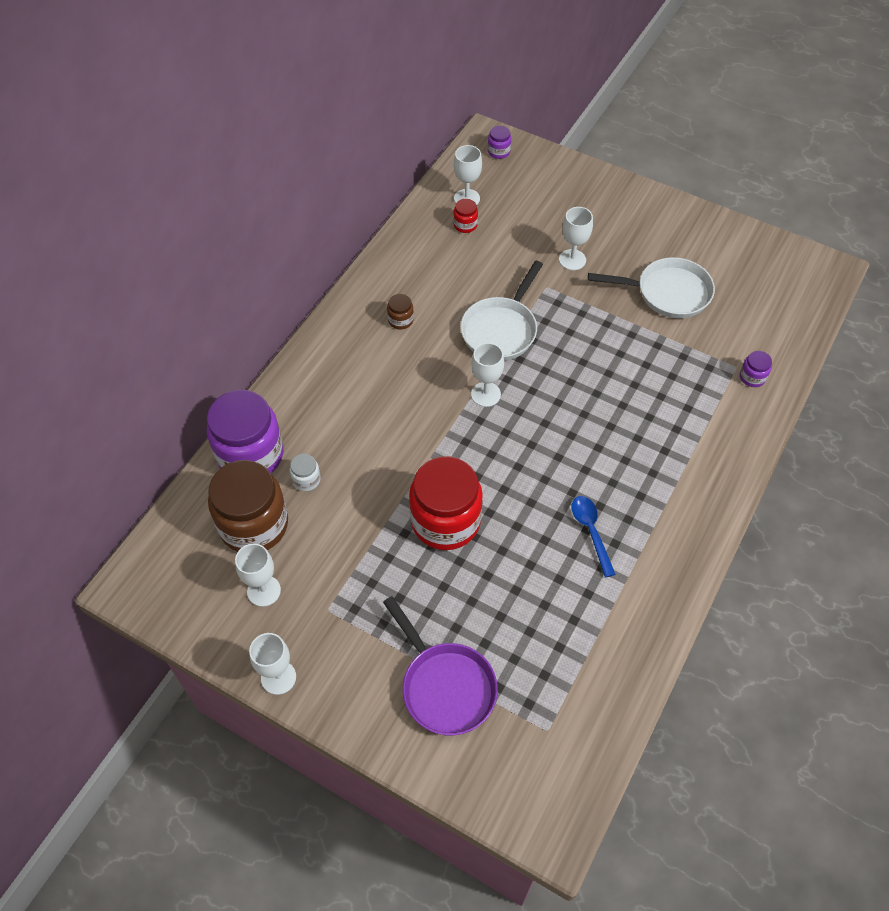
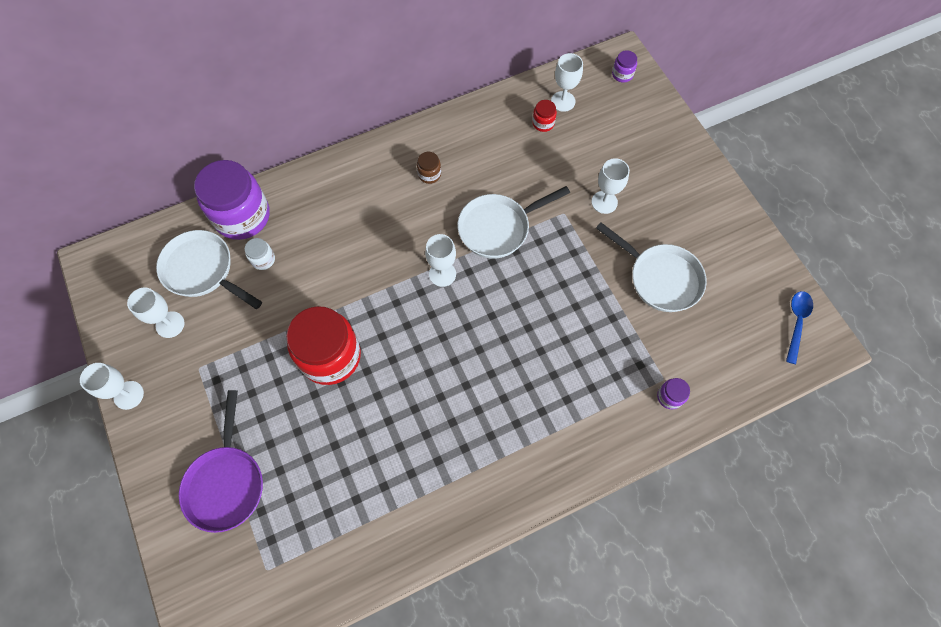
camera: 35 degrees right, 10 degrees up
(254, 525) = (203, 270): brown jar -> white pan
(591, 531) = (427, 438): blue spoon -> blue spoon (796, 322)

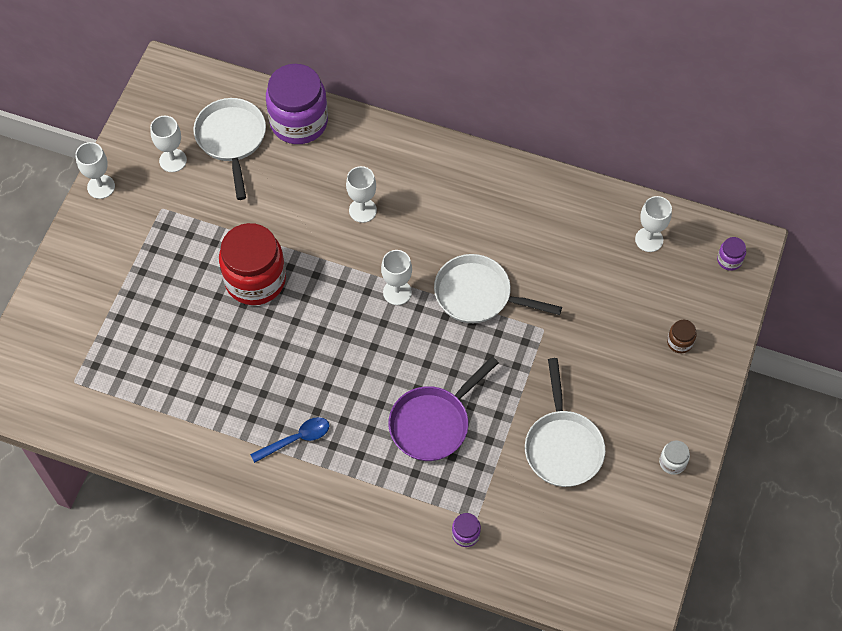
camera: 45 degrees right, 5 degrees down
(226, 482) = (104, 302): purple pan -> purple pan (433, 423)
(263, 259) = (280, 168): white jar -> white jar (672, 462)
(429, 174) = (471, 207): brown jar -> brown jar (679, 342)
(543, 123) = (610, 243): red jar -> none
(604, 202) = (587, 349): white goblet -> white goblet (362, 210)
(796, 322) = (634, 579): blue spoon -> blue spoon (296, 439)

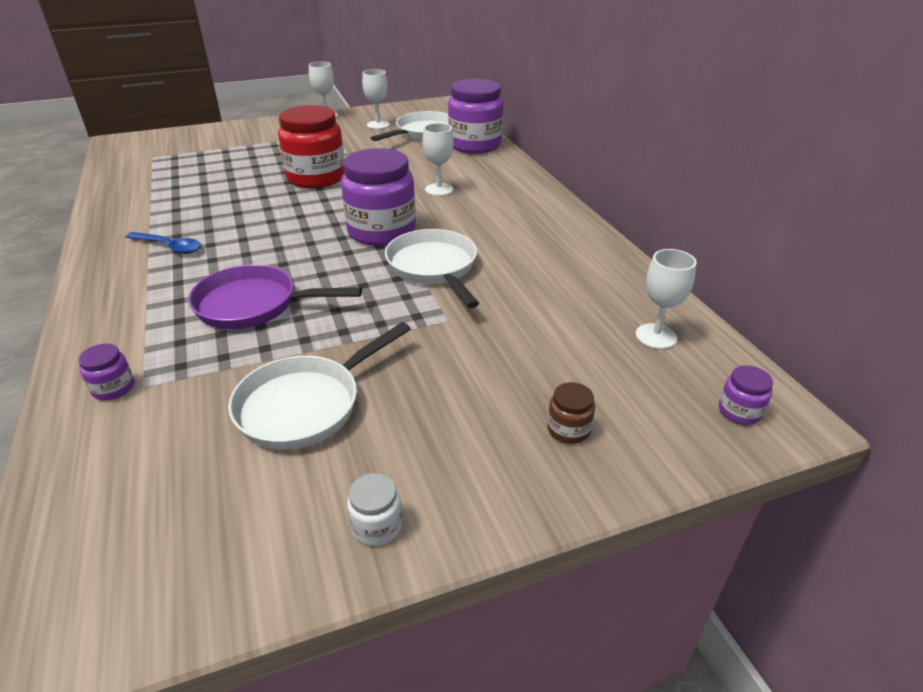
camera: 50 degrees right, 25 degrees down
(397, 292) = (381, 231): white goblet -> purple jar

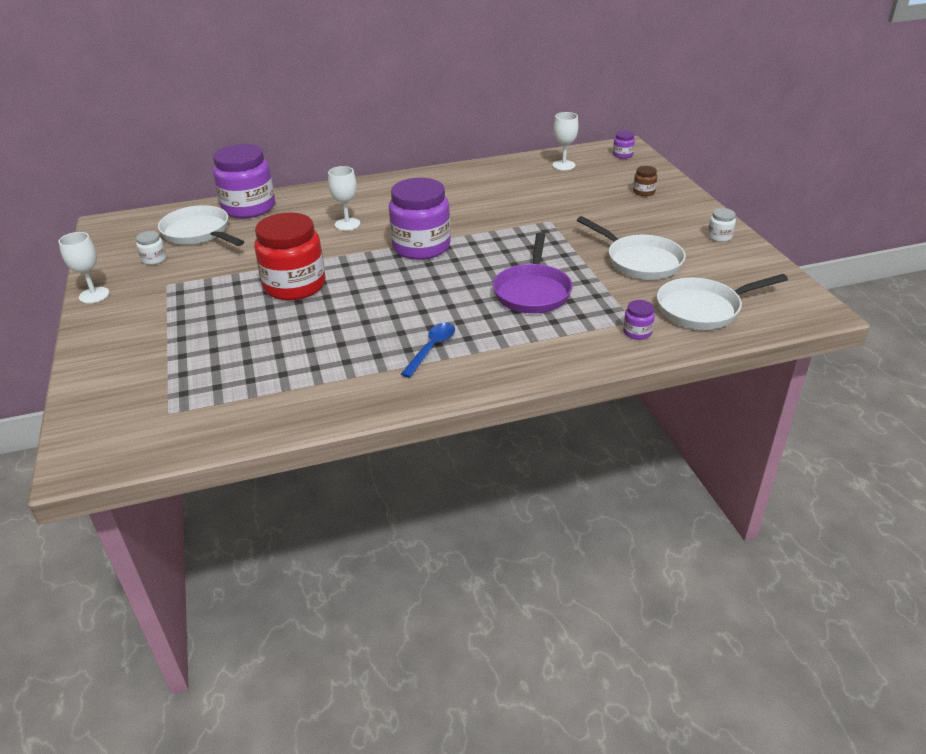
camera: 85 degrees left, 0 degrees up
(378, 125) = (154, 259): white goblet -> white jar
(434, 268) = (484, 225): white pan -> white pan (703, 309)

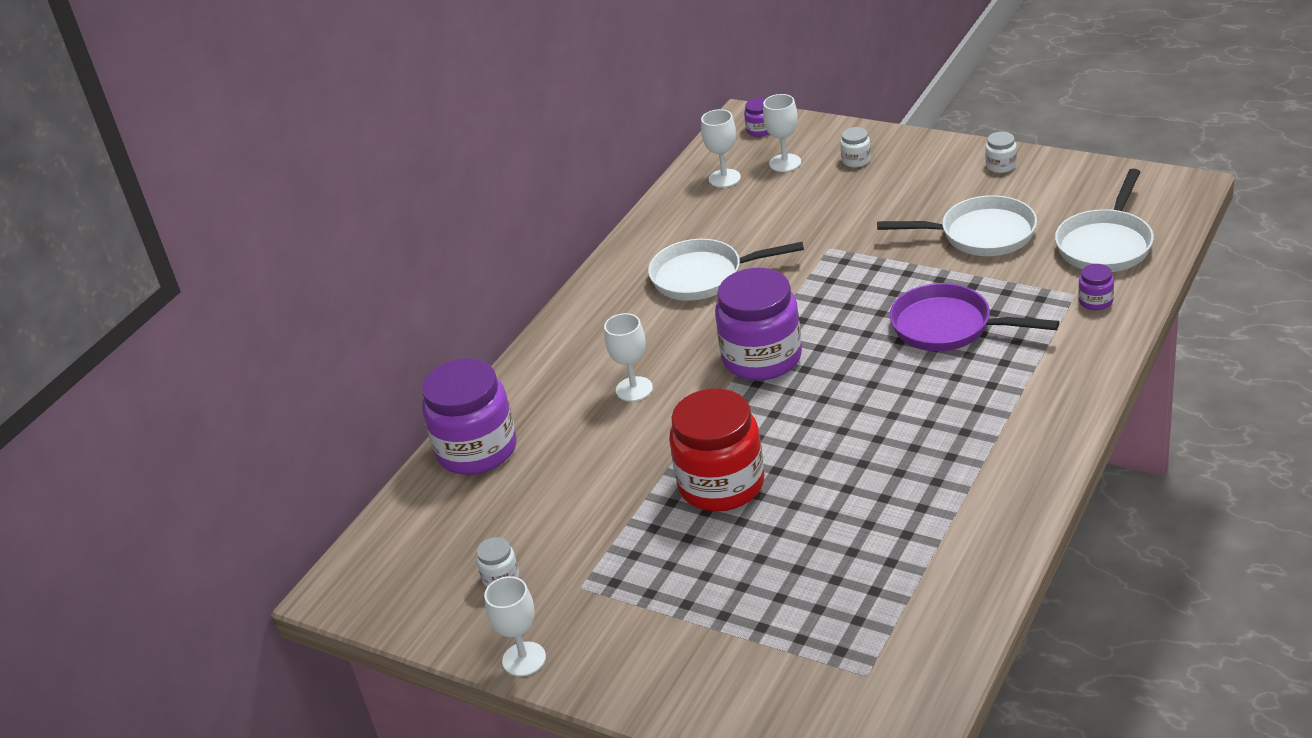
camera: 40 degrees left, 0 degrees up
(199, 233) = (485, 516): white pan -> white pan (704, 276)
(431, 348) = (968, 440): blue spoon -> none
(532, 291) = (948, 327): purple pan -> purple pan turned 150 degrees clockwise
(605, 174) = (785, 163): none -> white goblet
(644, 192) = (856, 160): brown jar -> white jar

